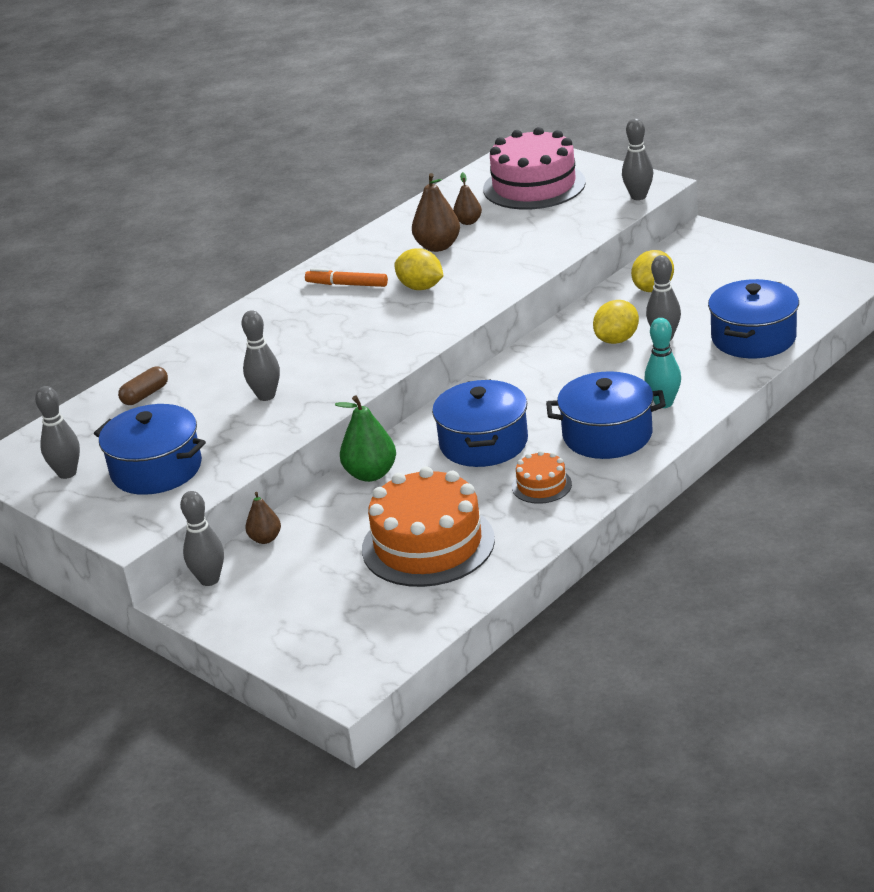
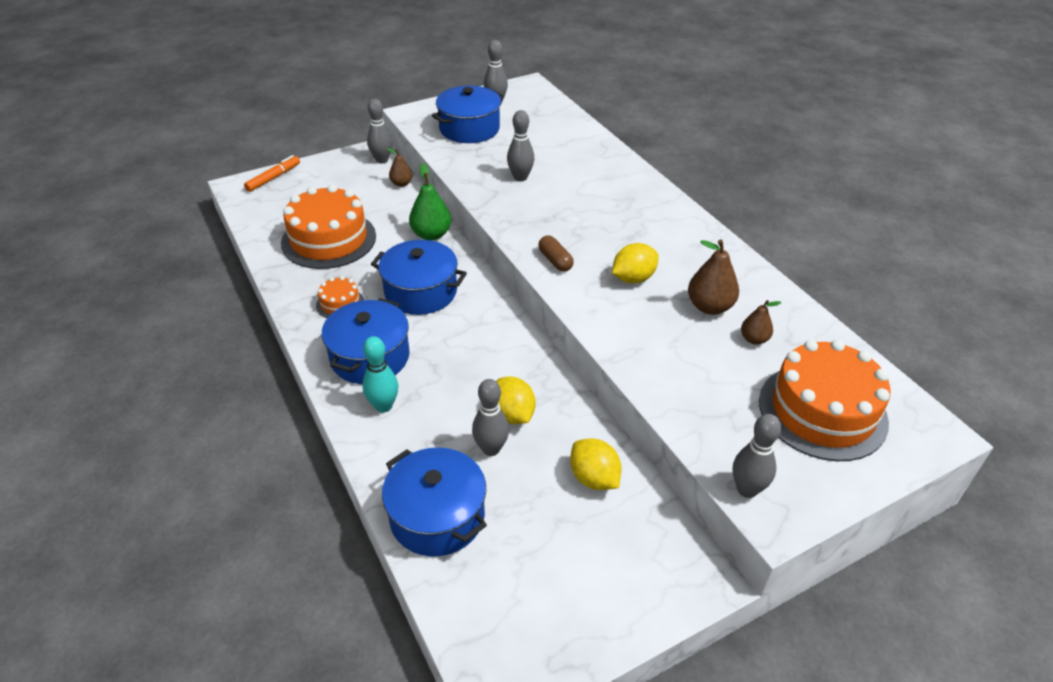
camera: 105 degrees right, 10 degrees up
(145, 395) = (565, 136): brown capsule -> brown capsule (555, 261)
(347, 284) = (668, 242): orange marker -> orange marker (273, 178)
(534, 186) = (822, 411): pink cake -> orange cake

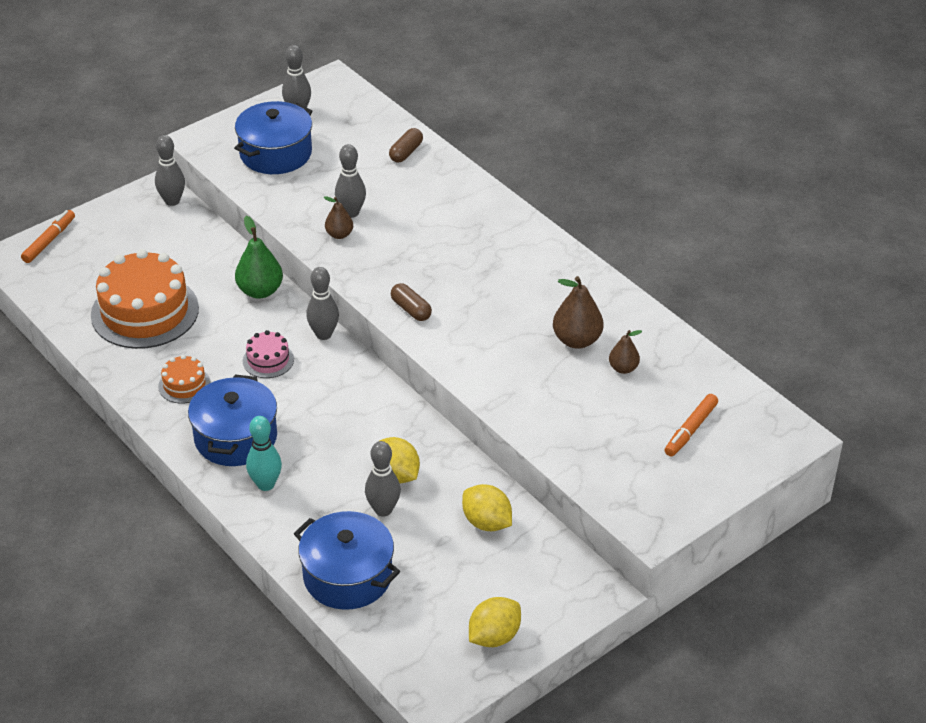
camera: 10 degrees left, 0 degrees up
(401, 183) = (206, 230): brown pear -> brown pear (339, 234)
(421, 292) = (268, 360): blue pot -> pink cake
(577, 139) = (406, 152): none -> brown capsule
(633, 278) = (495, 319): yellow lemon -> yellow lemon (494, 636)
(747, 489) = (625, 508): grey bowling pin -> grey bowling pin (324, 334)
(822, 411) = (690, 430): orange cake -> orange marker

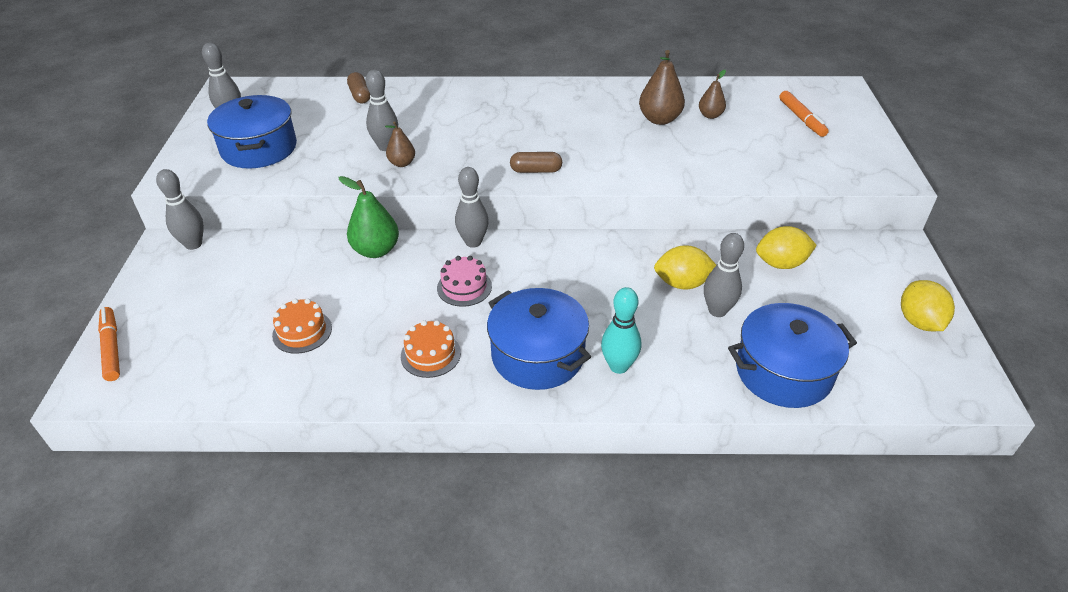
camera: 50 degrees left, 0 degrees up
(145, 311) = (302, 331): orange cake -> orange cake, size x0.47

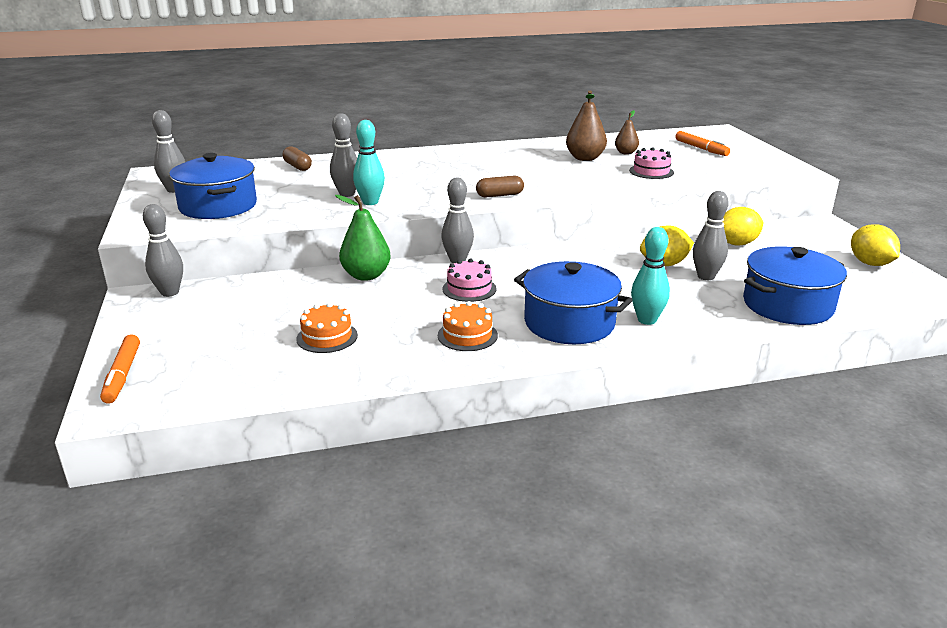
camera: 15 degrees left, 15 degrees down
(112, 348) = (122, 375): orange marker -> orange marker turned 150 degrees counterclockwise
(402, 163) = (370, 202): brown pear -> turquoise bowling pin
(721, 152) = (651, 171): none -> pink cake

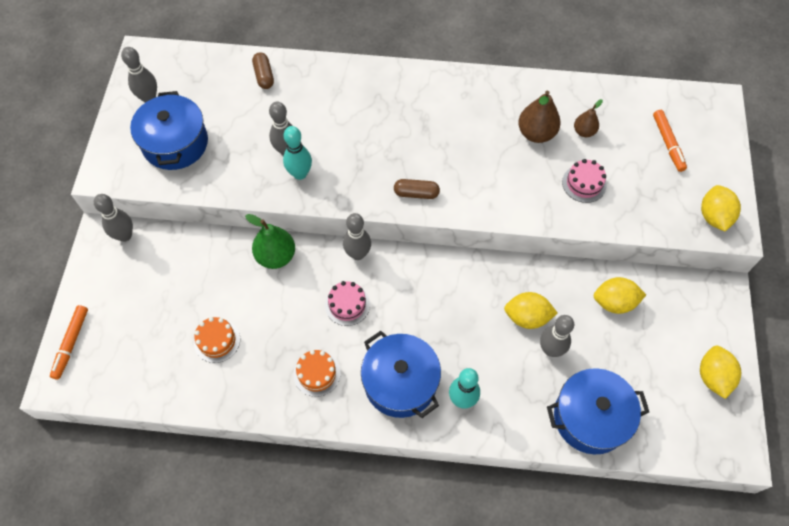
camera: 20 degrees right, 35 degrees up
(777, 169) = (713, 216): none -> yellow lemon

